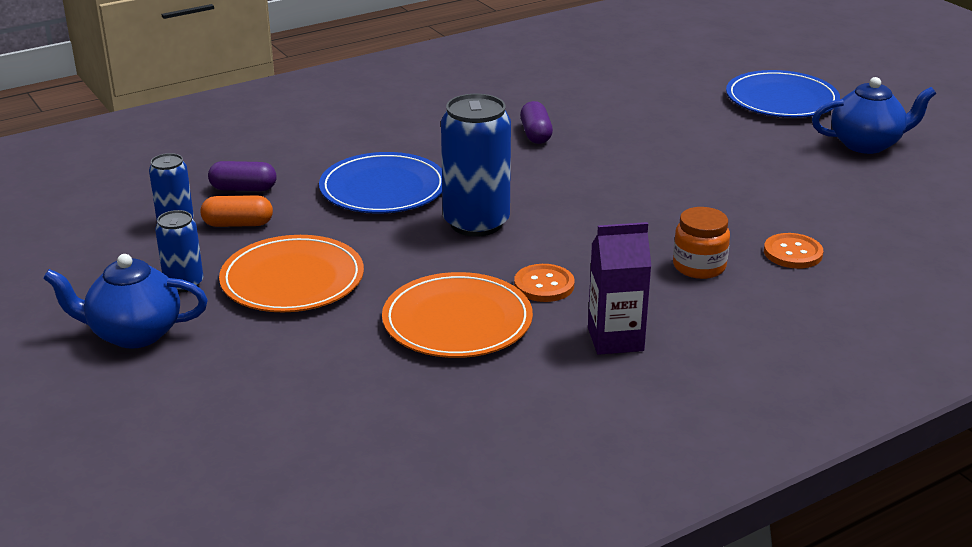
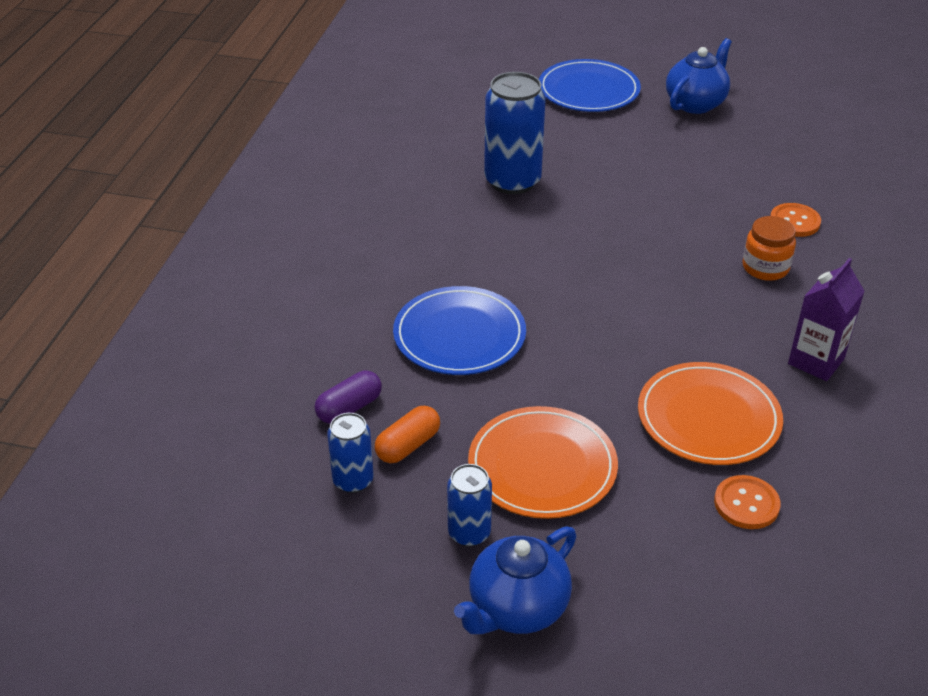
camera: 45 degrees left, 10 degrees up
(476, 223) = (577, 323): blue can -> blue can (512, 181)
(536, 134) = (481, 214): purple capsule -> none
(544, 285) = (707, 347): orange button -> orange button (746, 504)

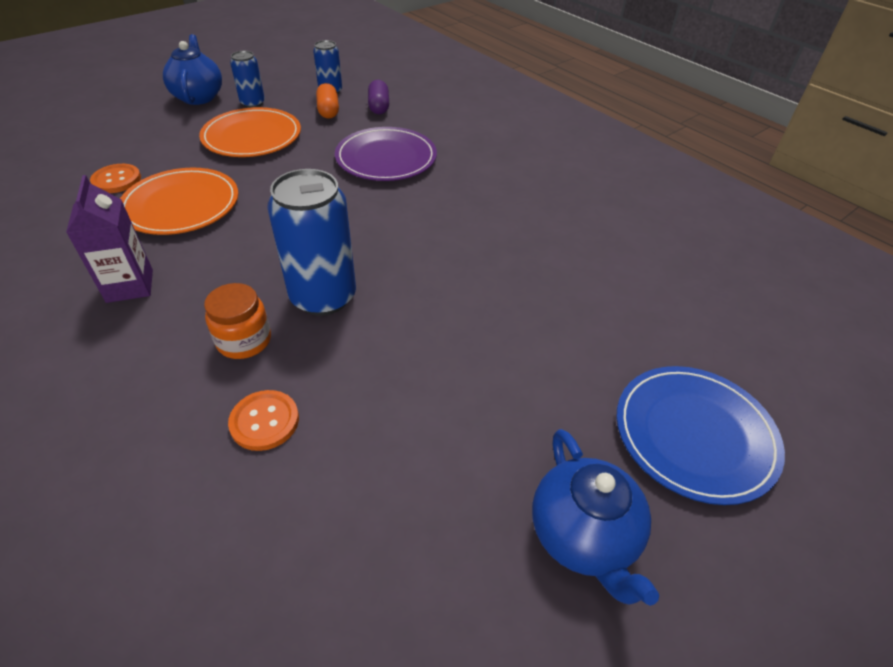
camera: 125 degrees right, 5 degrees up
(459, 335) = (386, 158): blue plate -> purple plate
(512, 181) = (541, 267): blue can -> blue can (323, 297)

